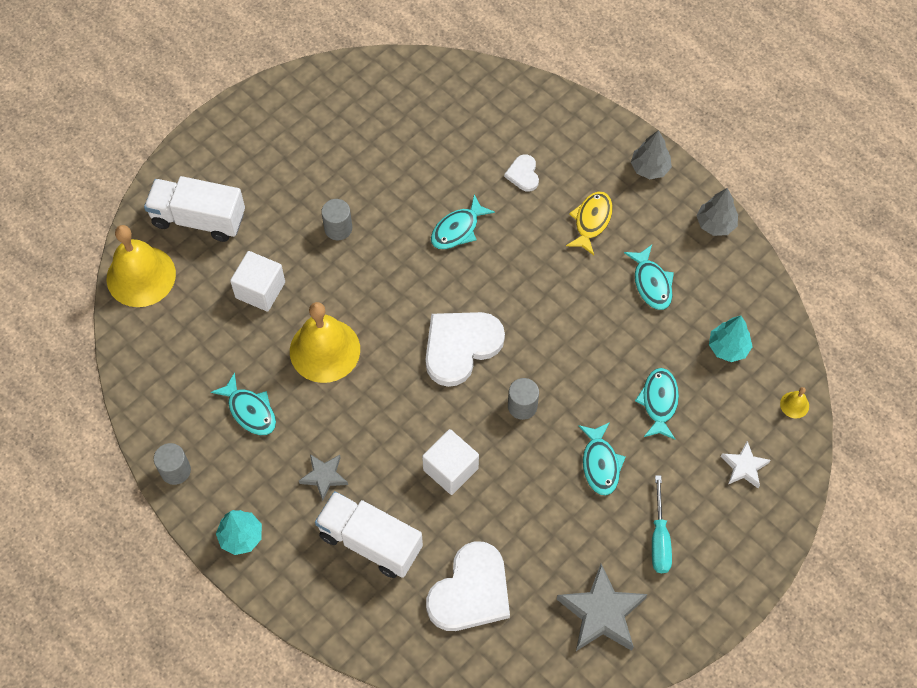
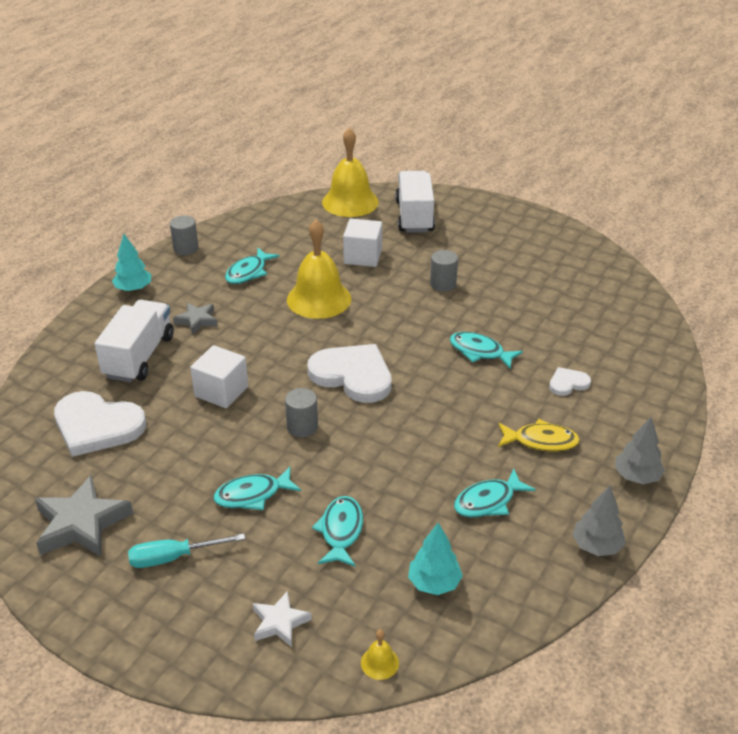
camera: 75 degrees right, 25 degrees down
(659, 402) = (341, 531): turquoise fish -> turquoise fish turned 75 degrees counterclockwise

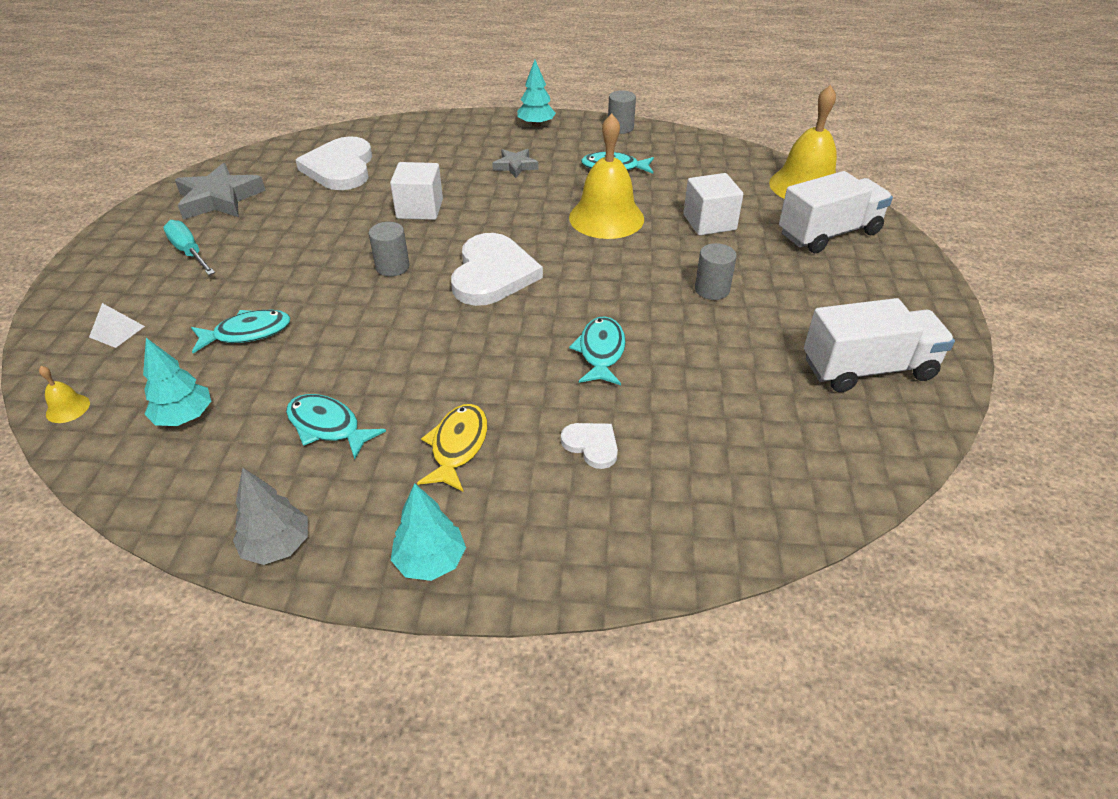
camera: 65 degrees right, 5 degrees up
(139, 357) = (443, 157): white truck -> white truck (868, 369)
(252, 495) = (282, 268): turquoise fish -> none
(279, 622) = (117, 331): white star -> white pyramid
(541, 441) = (458, 446): yellow fish -> yellow fish turned 150 degrees counterclockwise
(636, 476) = (430, 561): grey tree -> turquoise tree

